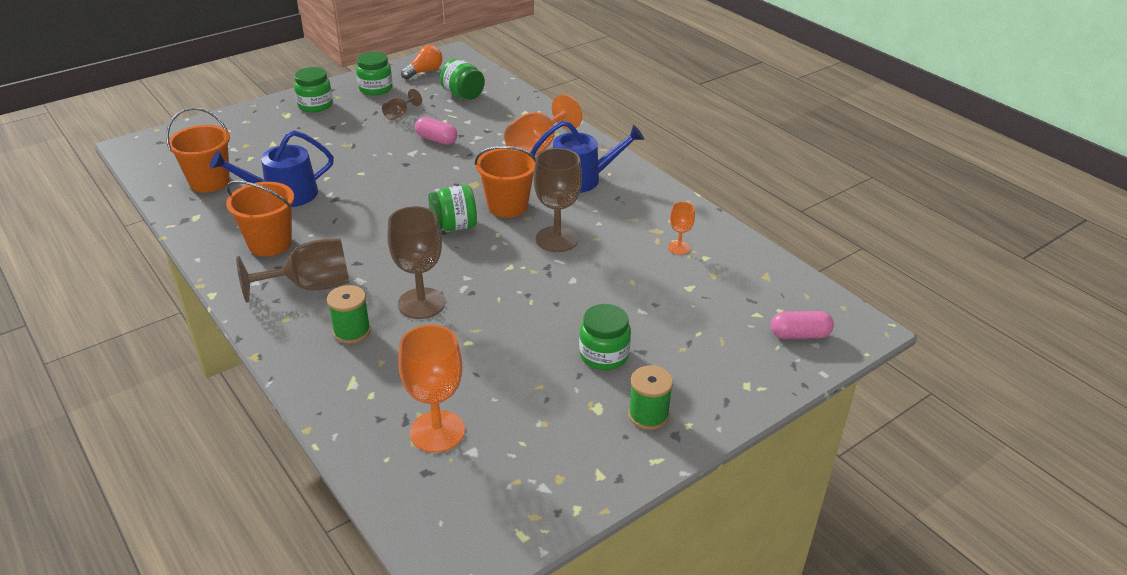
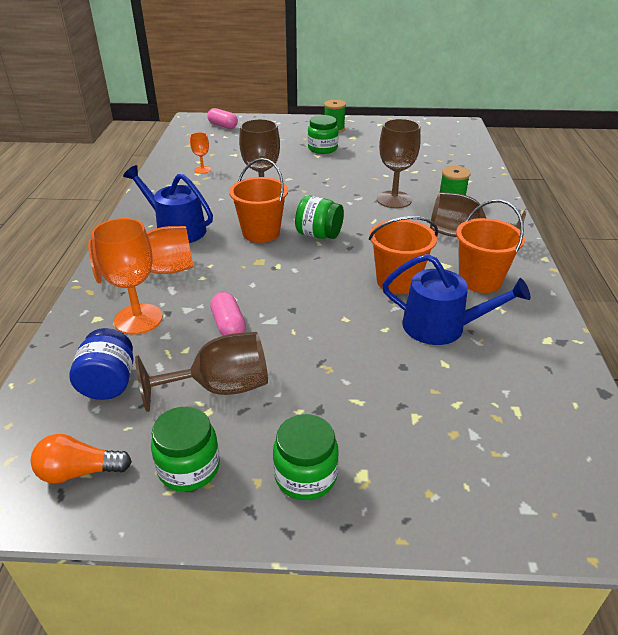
camera: 140 degrees left, 0 degrees up
(209, 182) = (521, 384): orange bucket -> orange bucket (397, 281)
(399, 114) = (220, 388): brown goblet -> brown goblet, size x1.94
(437, 431) = (436, 153): orange goblet -> orange goblet (138, 319)
(463, 95) = (109, 383): green jar -> blue jar

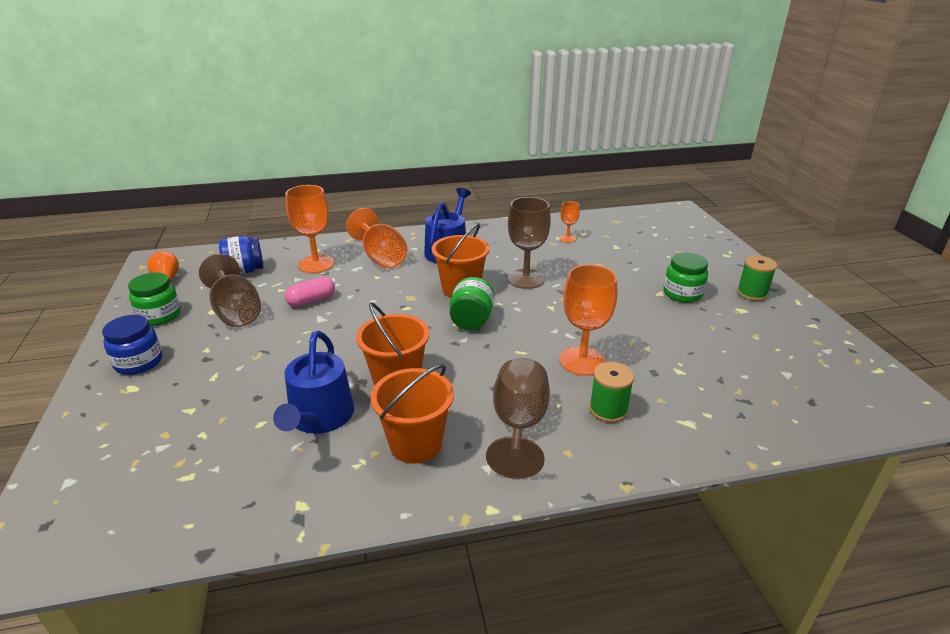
camera: 75 degrees right, 5 degrees down
(223, 126) = (681, 227): pink capsule -> none
(305, 476) = (139, 362): green jar -> blue jar
(394, 200) = (582, 361): brown goblet -> orange goblet

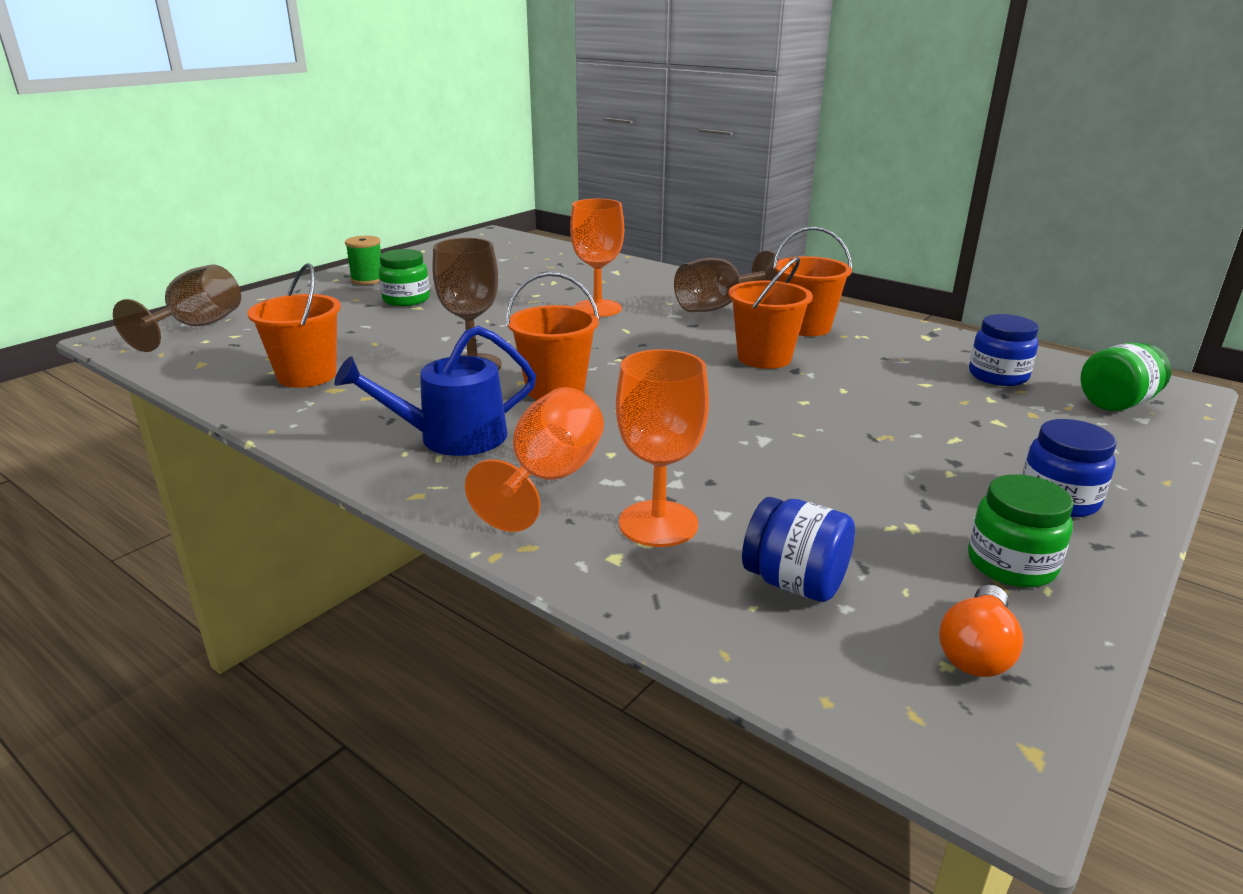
camera: 130 degrees left, 5 degrees down
(205, 473) = (998, 376): none -> blue jar
(236, 311) = (872, 506): brown goblet -> brown goblet (197, 327)
(311, 301) = (745, 466): pink capsule -> none
(319, 417) = (865, 366): blue watering can -> none
(471, 321) = (613, 362): green jar -> green jar (1116, 403)
(567, 238) = (307, 376): orange goblet -> orange bucket
(608, 409) = (645, 290): green spool -> none

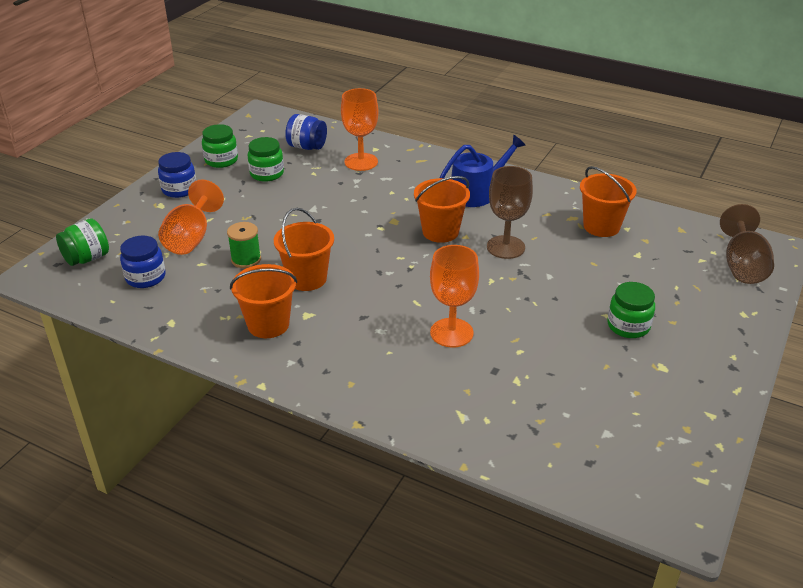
camera: 170 degrees right, 10 degrees up
(368, 280) = (701, 359): green spool -> green spool (246, 259)
(549, 479) = (415, 176): orange goblet -> orange goblet (191, 238)
(718, 307) = (344, 350): brown goblet -> none
(877, 516) = (267, 174): none -> green jar
(976, 651) = (251, 134): orange light bulb -> none

